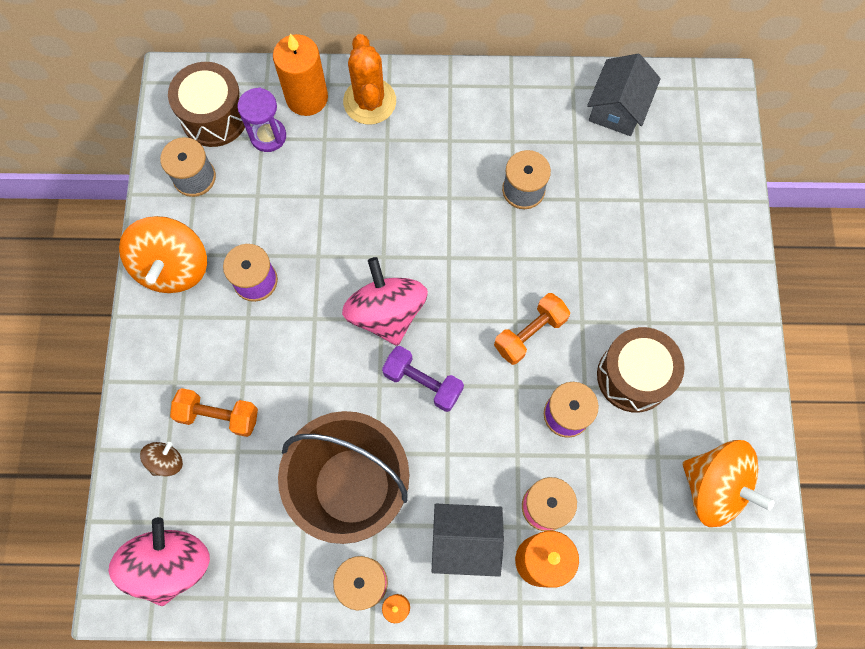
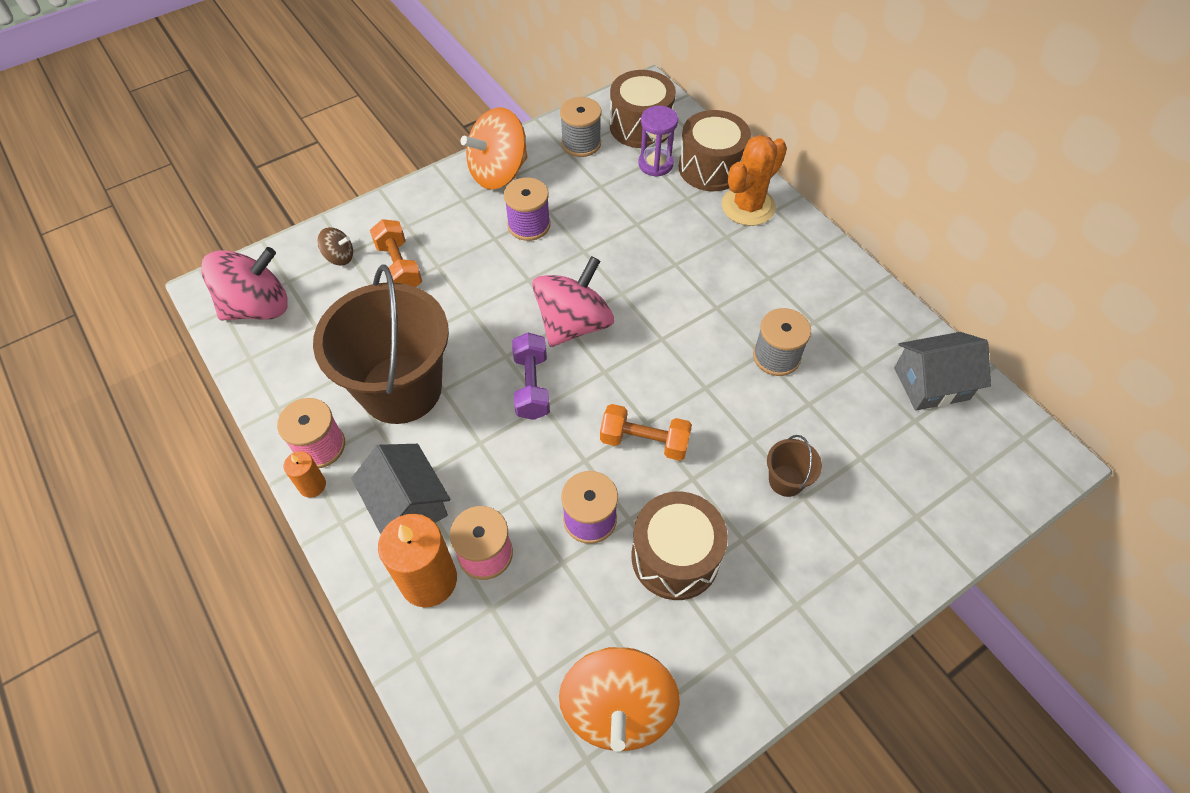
camera: 55 degrees right, 15 degrees down
(307, 98) = (711, 168): orange candle -> brown drum
(626, 261) = (786, 480): none -> brown bucket

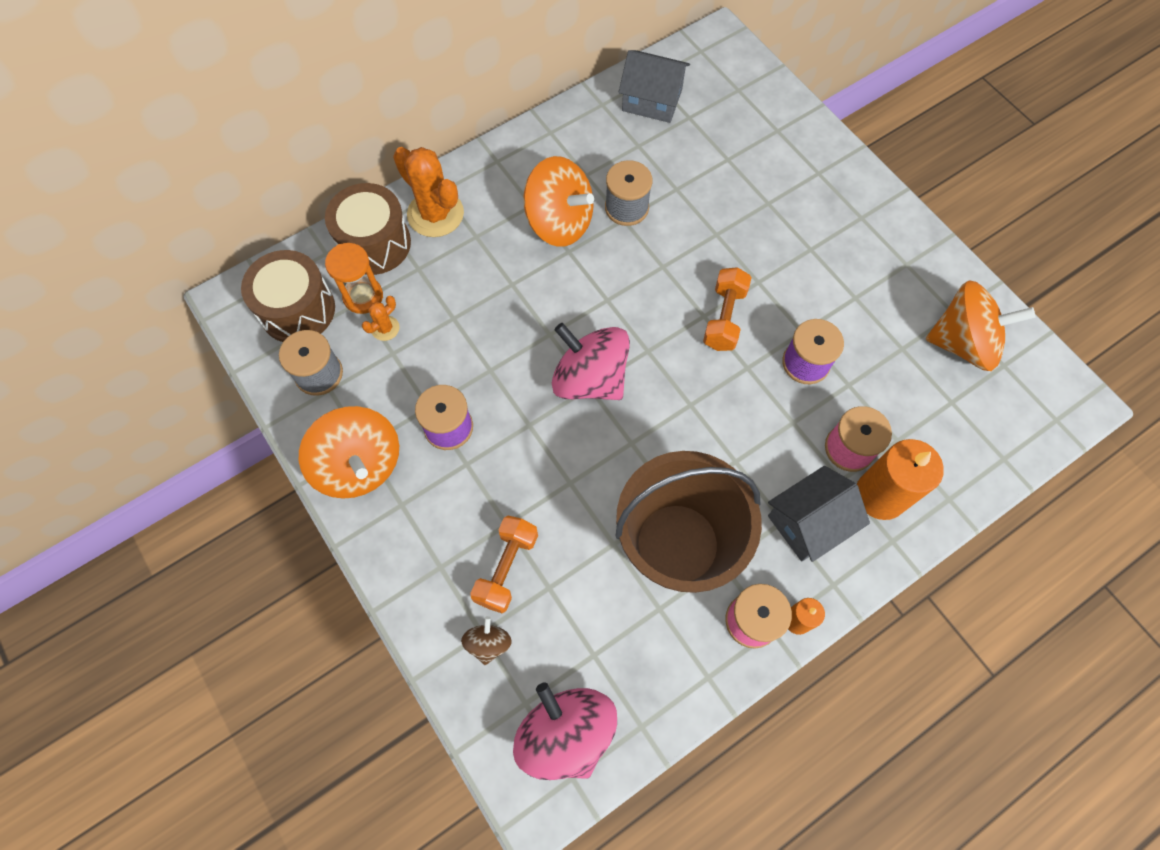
camera: 90 degrees left, 10 degrees up
(399, 267) = (506, 568): orange dumbbell -> orange dumbbell turned 45 degrees counterclockwise
(532, 386) = (667, 416): purple dumbbell -> none
(624, 180) = (385, 328): none -> orange cactus
(655, 164) = (363, 296): purple hourglass -> orange hourglass
(675, 557) = (833, 298): brown drum -> none
(750, 299) = (559, 222): none -> orange spinning top
(786, 480) = (754, 213): brown bucket -> none
(931, 383) = (652, 100): grey house -> grey house turned 60 degrees counterclockwise

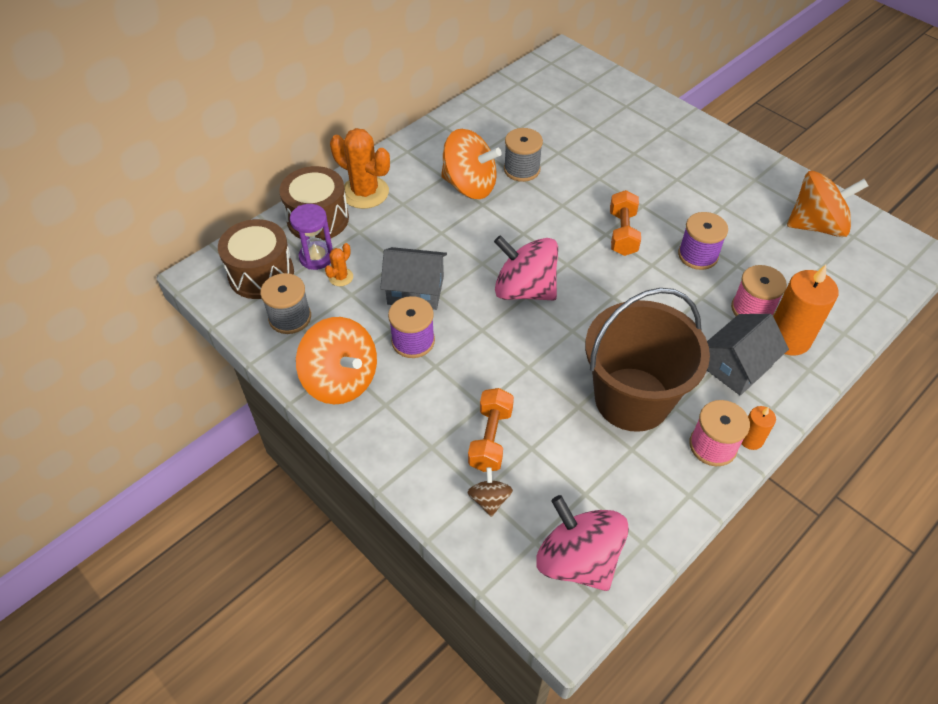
camera: 10 degrees left, 15 degrees down
(363, 296) = (316, 257): orange hourglass -> purple hourglass
(652, 100) = (522, 97): grey house -> grey house (415, 290)

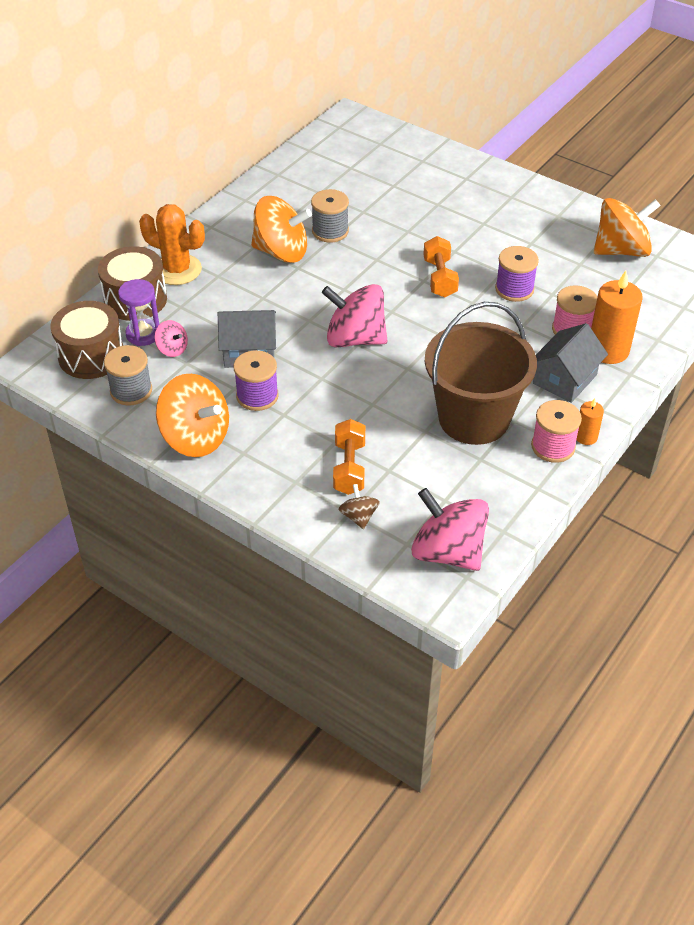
camera: 10 degrees left, 5 degrees down
(341, 277) = (172, 349): orange cactus -> pink spinning top

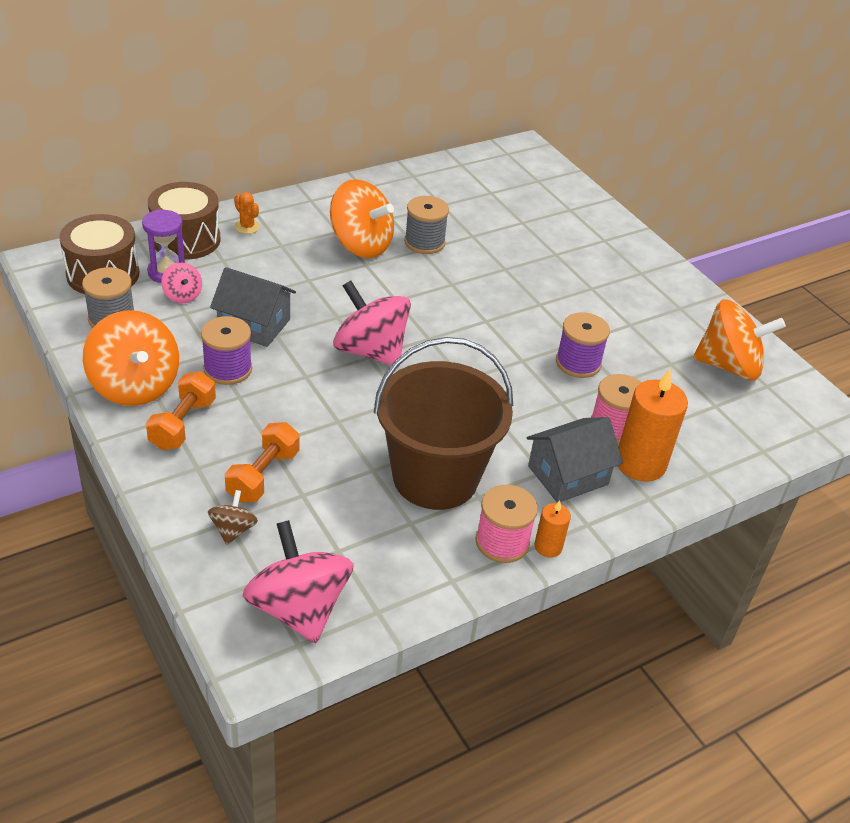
camera: 20 degrees right, 5 degrees down
(177, 270) = (247, 227): orange cactus -> orange cactus, size x0.47
(439, 278) = (504, 324): orange dumbbell -> orange dumbbell (183, 424)

